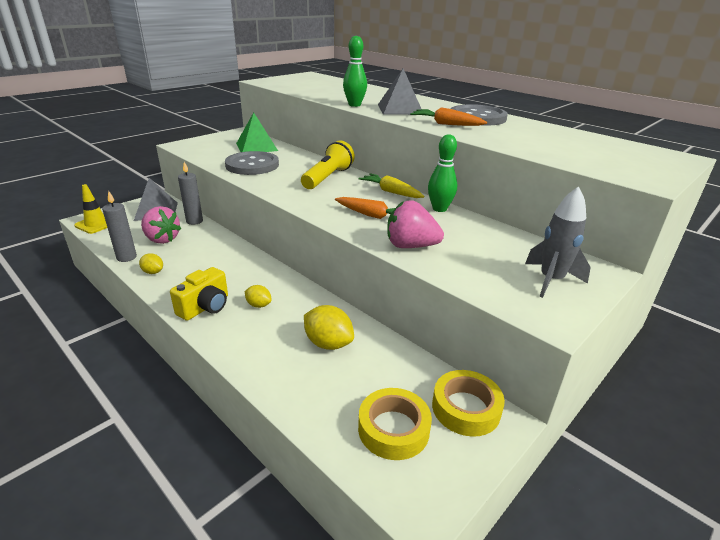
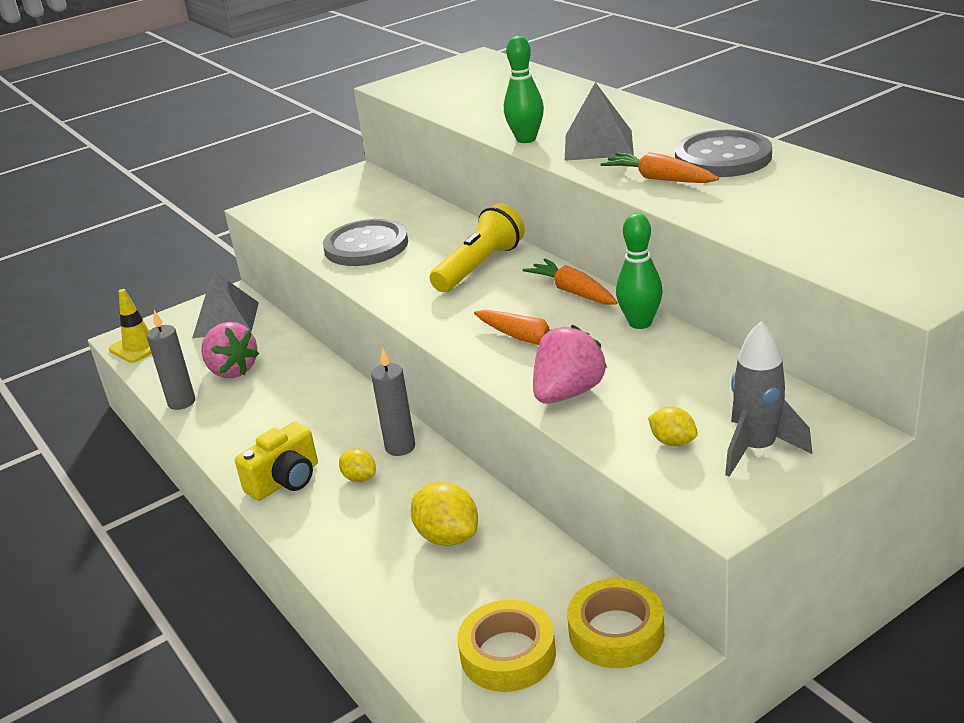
camera: 15 degrees right, 0 degrees up
(153, 272) = (217, 426): yellow lemon -> yellow lemon (673, 442)
(194, 221) = (282, 337): grey candle -> grey candle (400, 447)
(256, 147) = (380, 206): green pyramid -> none
(391, 192) = (573, 292): yellow carrot -> orange carrot
(410, 246) = (568, 393): pink strawberry -> pink strawberry turned 105 degrees clockwise

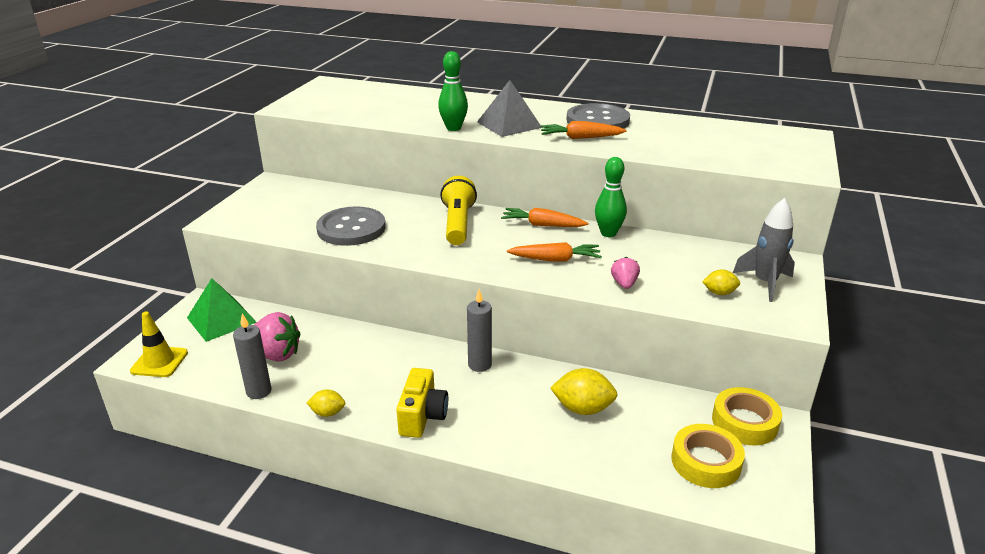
camera: 40 degrees left, 0 degrees up
(226, 320) = (221, 320): grey pyramid -> green pyramid
(359, 478) = (476, 394): yellow lemon -> yellow lemon (327, 413)
(568, 393) = (624, 284): pink strawberry -> pink strawberry, size x0.57

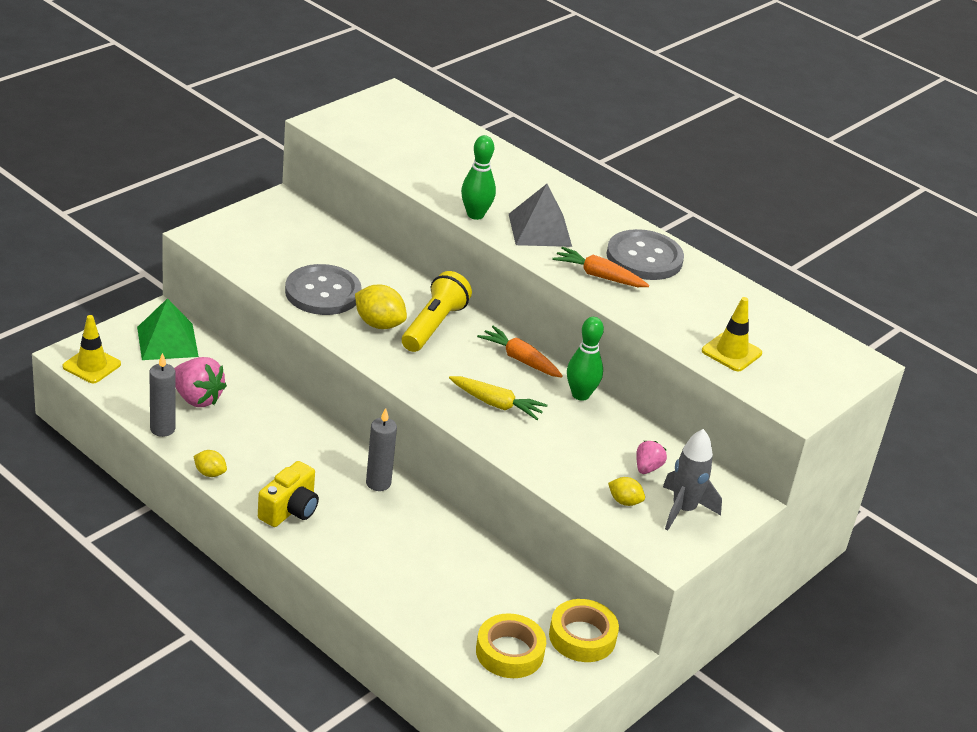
camera: 20 degrees right, 5 degrees up
(555, 259) = (496, 404): orange carrot -> yellow carrot
(583, 409) = (440, 562): yellow lemon -> yellow lemon (379, 324)
(624, 284) = (539, 456): pink strawberry -> pink strawberry (647, 468)
(723, 153) = (731, 352): none -> yellow traffic cone

